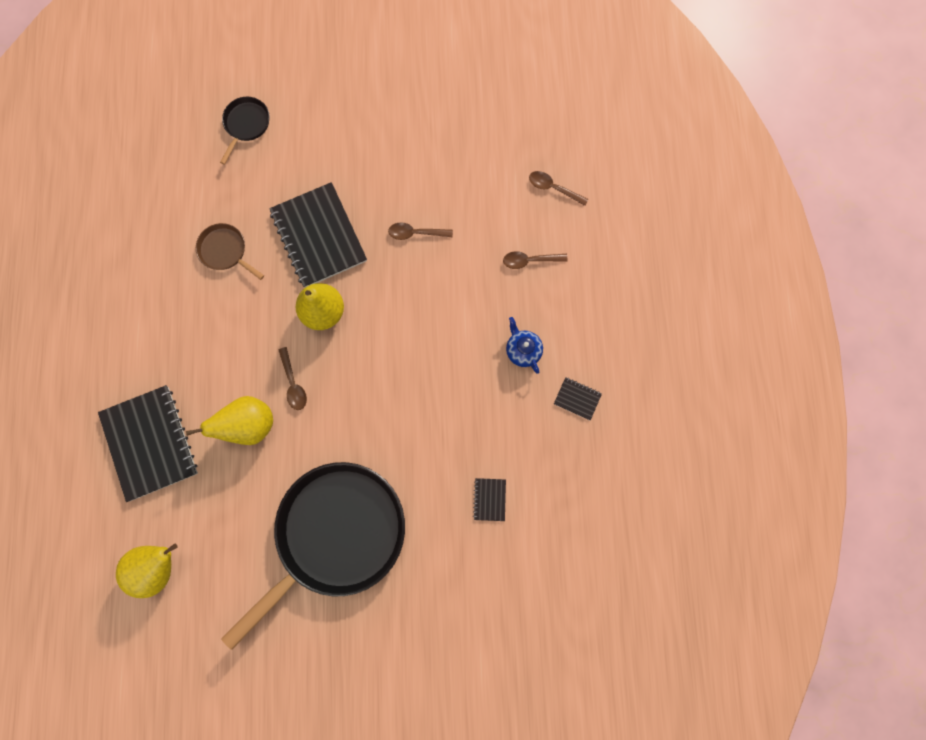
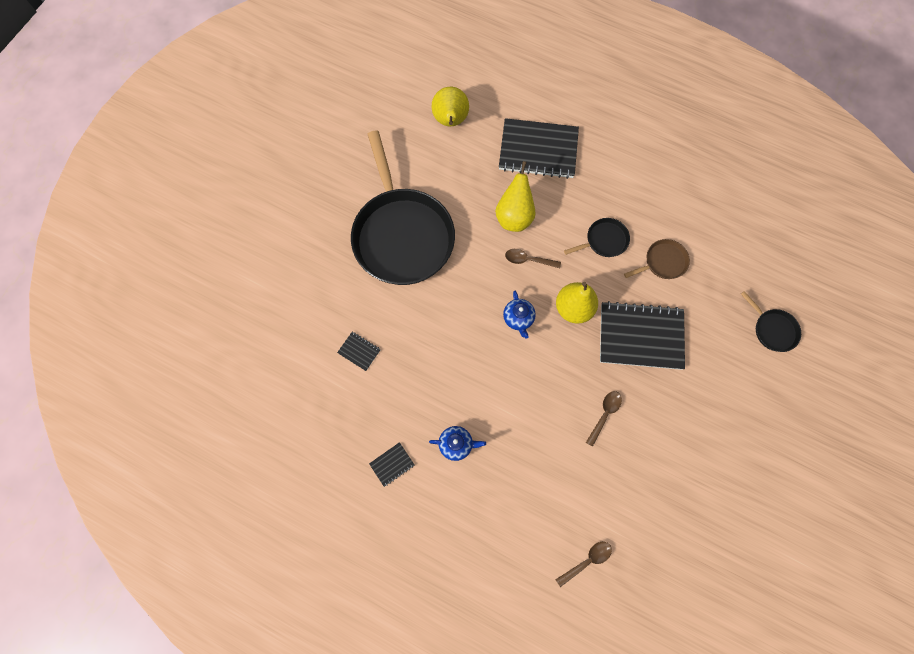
camera: 120 degrees right, 5 degrees down
(230, 318) = (604, 240): none -> black pan
(364, 359) = (518, 318): none -> blue teapot
(529, 261) = (530, 497): brown spoon -> none

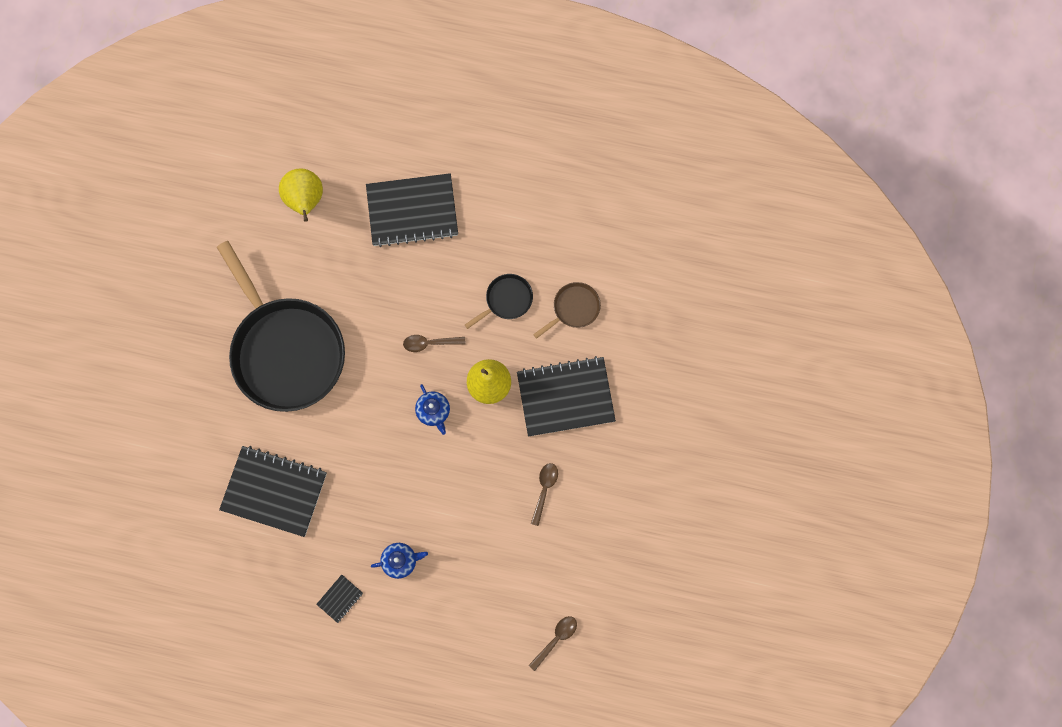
camera: 15 degrees left, 5 degrees up
(359, 351) = (274, 491): black notebook -> black notebook, size x2.38
(514, 216) = (403, 297): yellow pear -> none
(772, 329) = (700, 353): black pan -> none

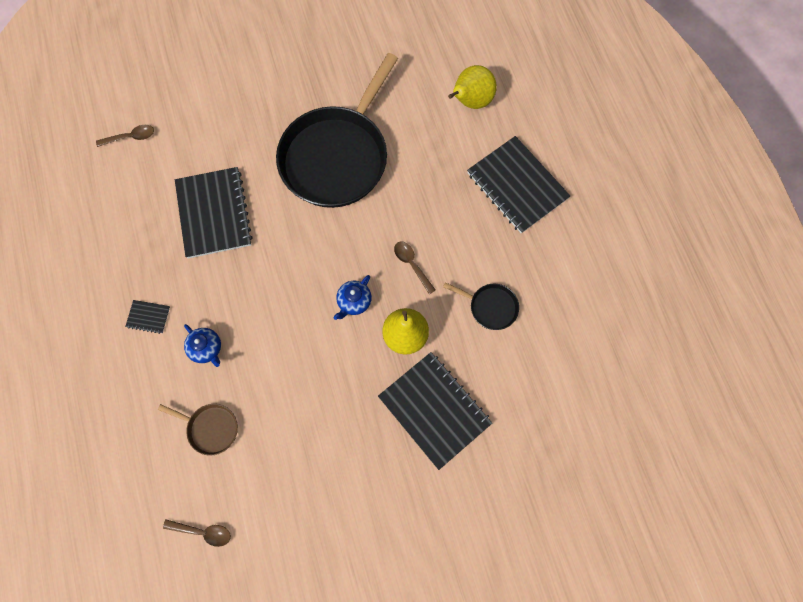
camera: 60 degrees right, 5 degrees down
(544, 489) = (338, 440): brown spoon -> brown spoon (131, 137)
(574, 308) = (520, 370): brown pan -> brown pan (211, 428)

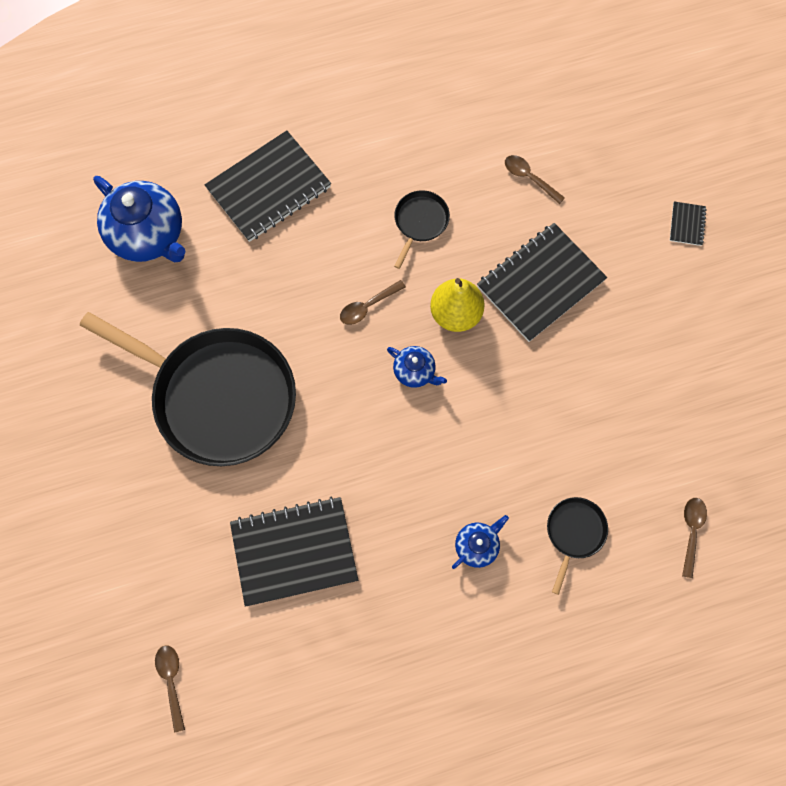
camera: 90 degrees left, 0 degrees up
(148, 317) = (437, 625): black notebook -> black notebook (687, 224)
(211, 428) = (574, 532): brown pan -> black pan
(471, 101) = (149, 235): yellow pear -> blue teapot
(539, 404) = (529, 178): none -> brown spoon

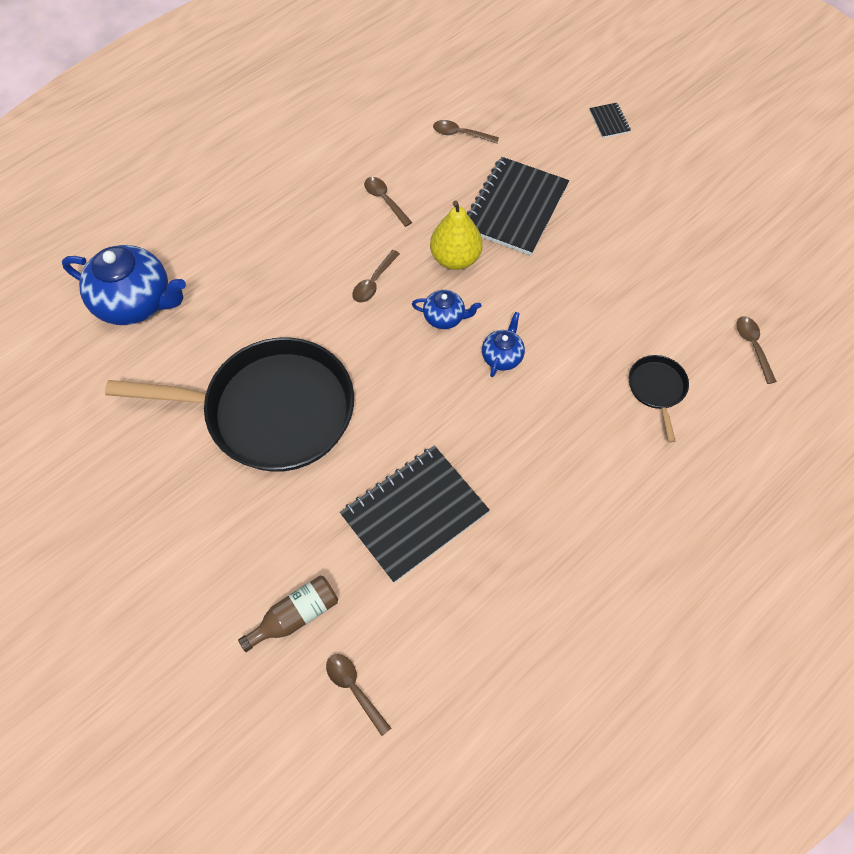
camera: 25 degrees left, 10 degrees down
(153, 595) = (295, 616): none -> brown bottle
(269, 188) = (233, 223): black notebook -> none
(420, 222) = (385, 200): black pan -> brown spoon
(477, 545) = (579, 436): blue teapot -> blue teapot (502, 356)

